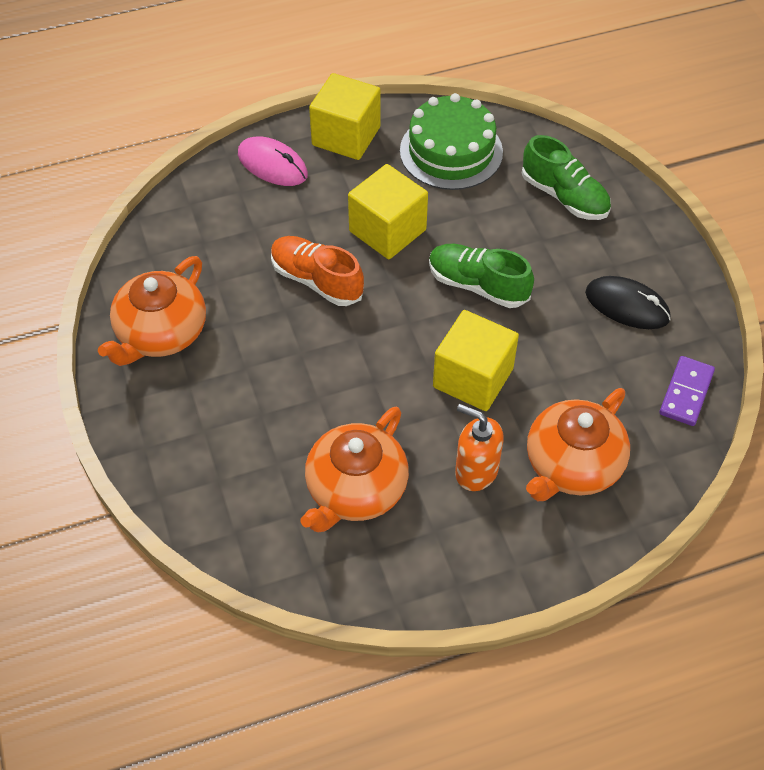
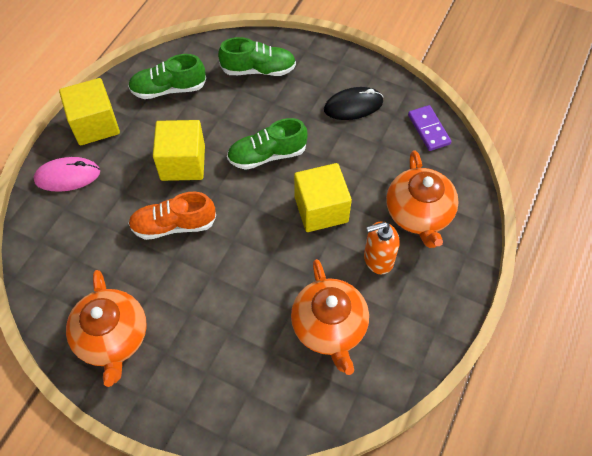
camera: 45 degrees left, 5 degrees up
(451, 151) = (168, 89): green cake -> green shoe

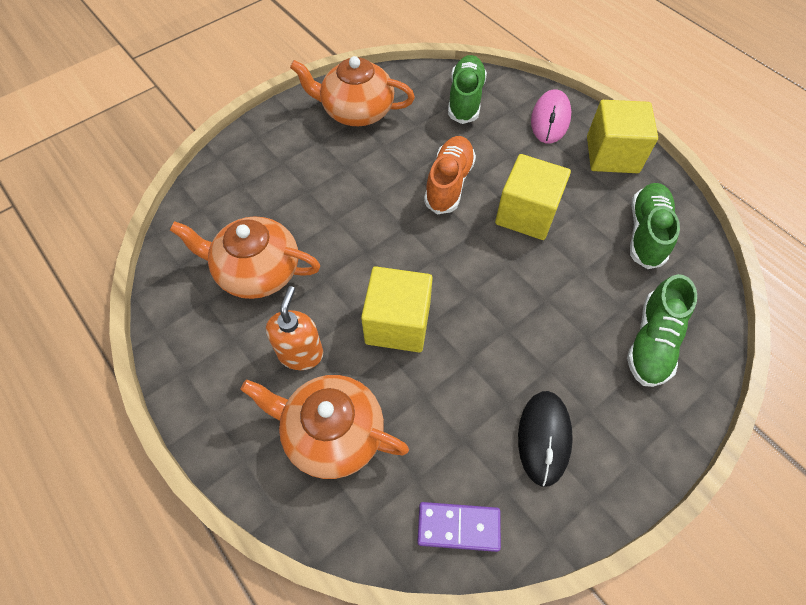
camera: 115 degrees right, 0 degrees up
(267, 155) = (502, 298): green shoe -> green shoe (465, 99)

